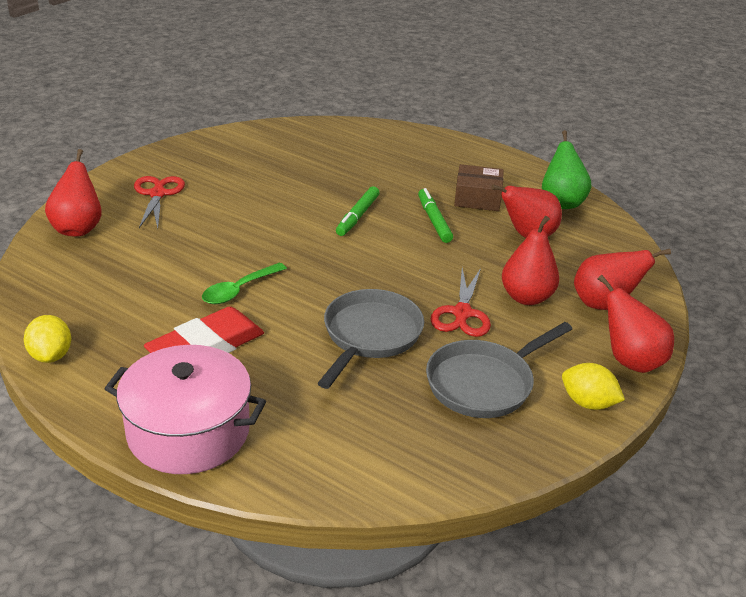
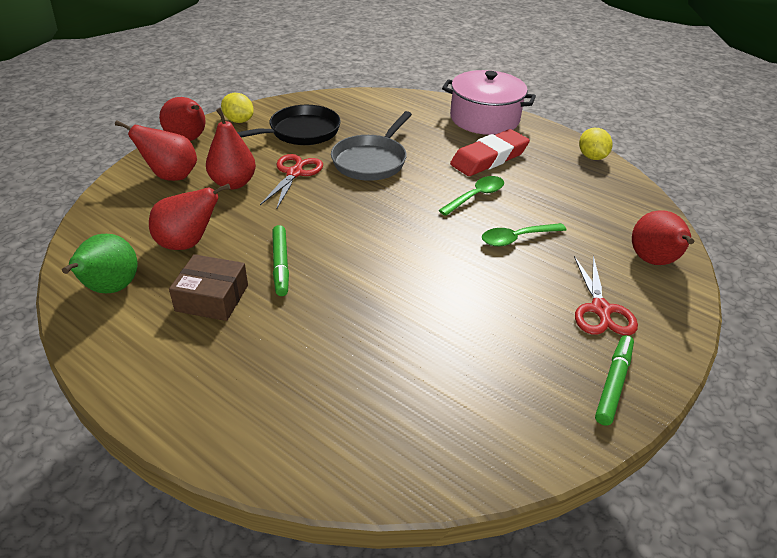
camera: 175 degrees left, 5 degrees up
(207, 246) = (517, 238): none -> green spoon
(357, 216) = (365, 272): green marker -> green marker (613, 383)
(484, 383) = (300, 132): grey pan -> black pan

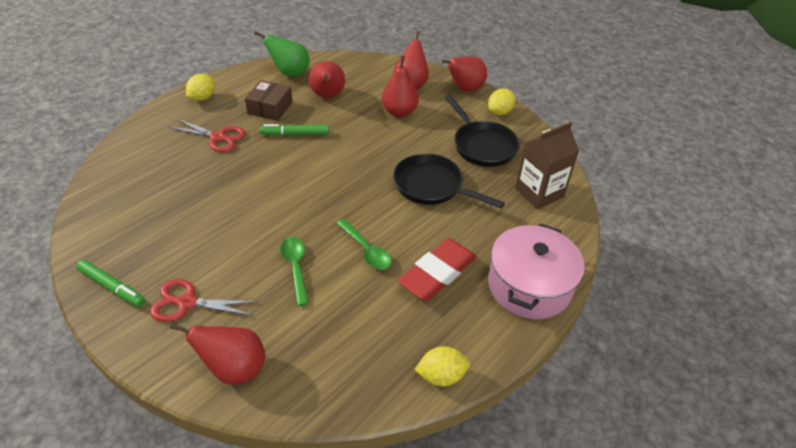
camera: 95 degrees right, 5 degrees up
(170, 388) = (203, 98): none -> yellow lemon
(294, 173) = (412, 141): red scissors -> red scissors (218, 137)
(369, 108) = (539, 192): none -> brown carton
(371, 161) = (432, 186): grey pan -> black pan
(489, 158) = (437, 273): red eraser -> red eraser turned 75 degrees clockwise

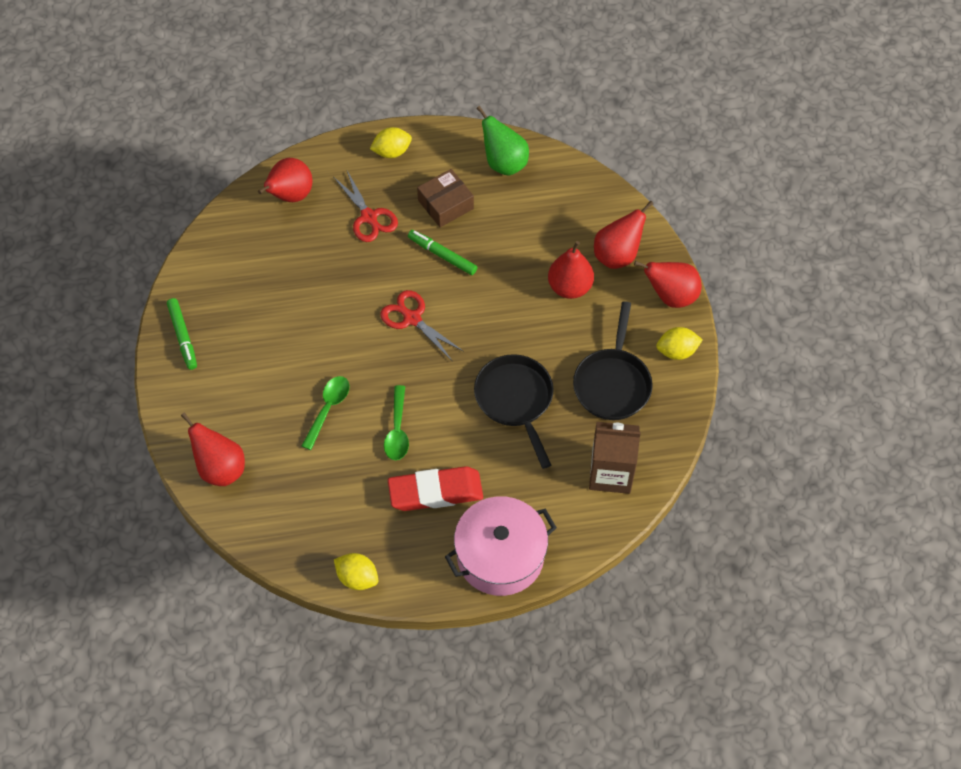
camera: 40 degrees right, 15 degrees up
(187, 303) = (226, 388): red scissors -> red scissors (412, 318)
(328, 96) = (515, 221): red pear -> red pear (290, 196)

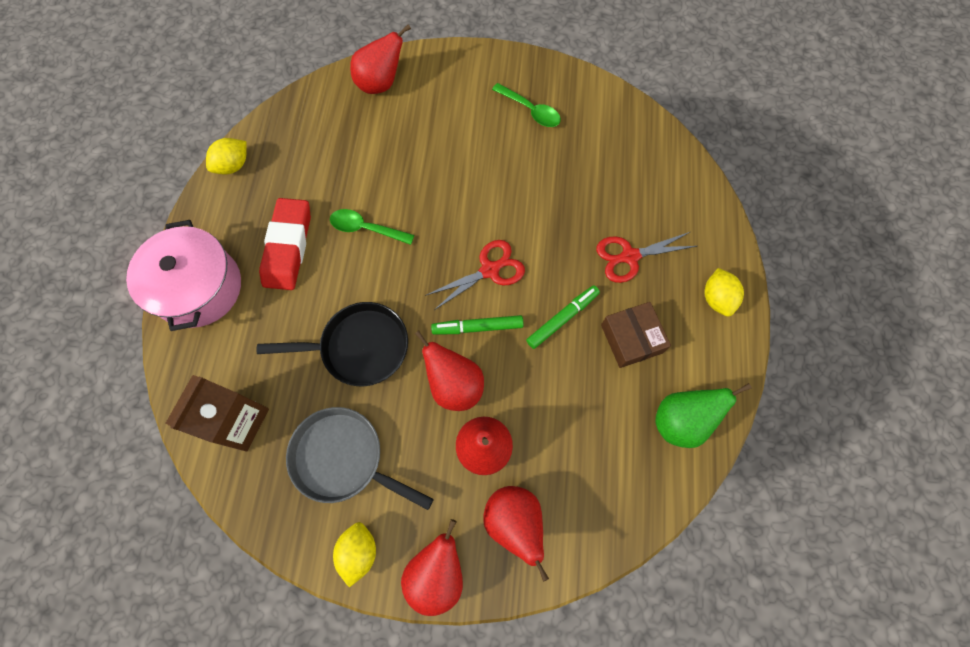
camera: 105 degrees right, 10 degrees up
(183, 336) = (525, 76): green marker -> green marker (477, 327)
(290, 196) = (672, 188): red pear -> red pear (454, 385)
(328, 409) = (410, 175): green spoon -> green spoon (530, 110)
(612, 383) = (343, 458): black pan -> grey pan

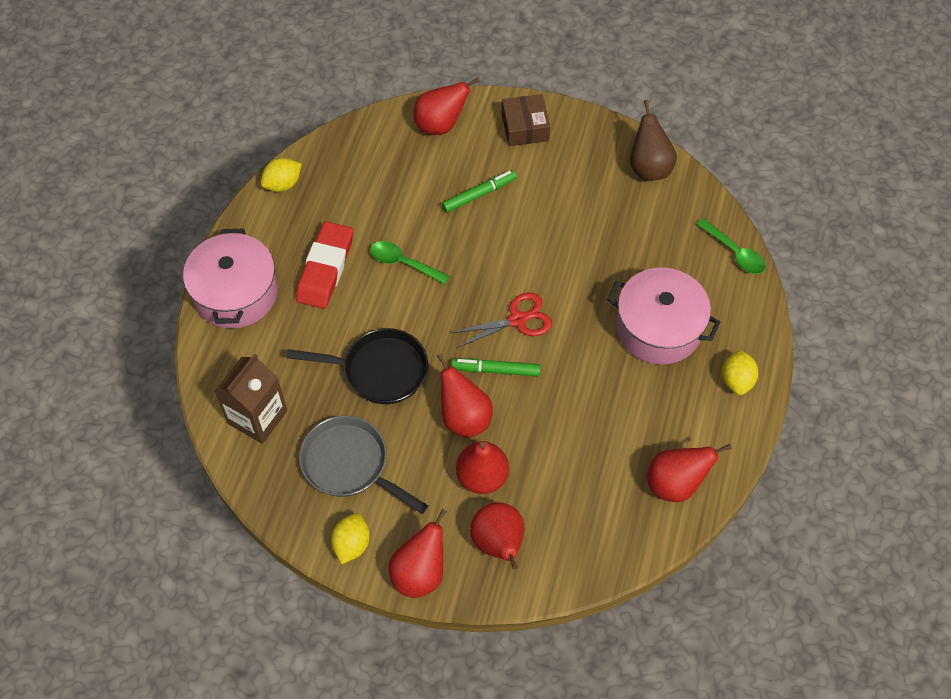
camera: 10 degrees right, 10 degrees down
(530, 110) = (588, 173): green spoon -> green spoon (734, 252)
(562, 318) = (580, 375): green marker -> green marker (479, 194)
(587, 97) = (649, 168): none -> brown pear
(629, 256) = (658, 328): red scissors -> pink pot
(631, 339) = (643, 404): brown box -> brown box (525, 127)
(680, 421) = (675, 484): green pear -> red pear

